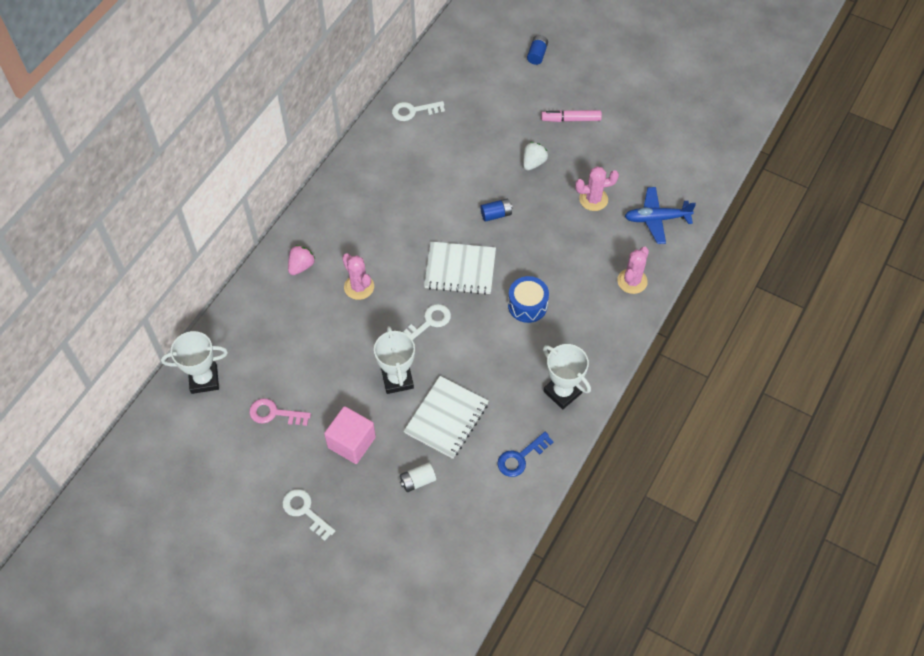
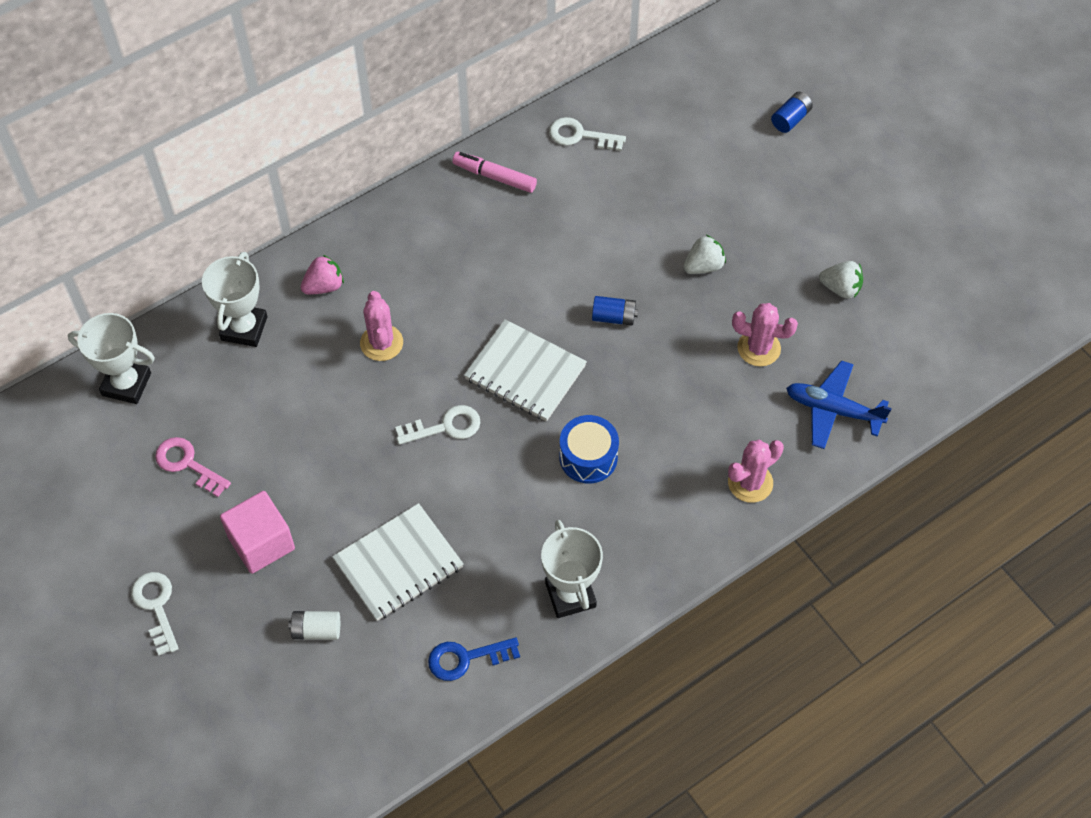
camera: 25 degrees right, 0 degrees up
(397, 379) = (364, 485): white trophy -> white trophy (244, 328)
(571, 119) = (788, 226): pink marker -> pink marker (494, 177)
(622, 145) = (840, 288): none -> white strawberry

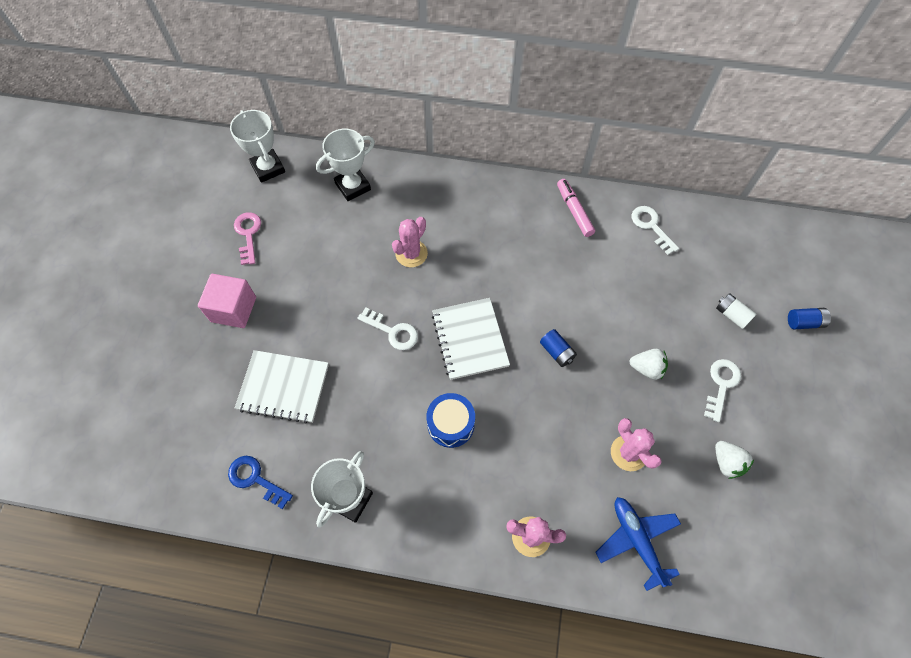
camera: 45 degrees right, 5 degrees up
(156, 606) = (151, 296): white key -> white key (721, 385)
(316, 630) = (204, 384): white battery -> white battery (731, 315)
(324, 286) = (416, 197): pink strawberry -> none

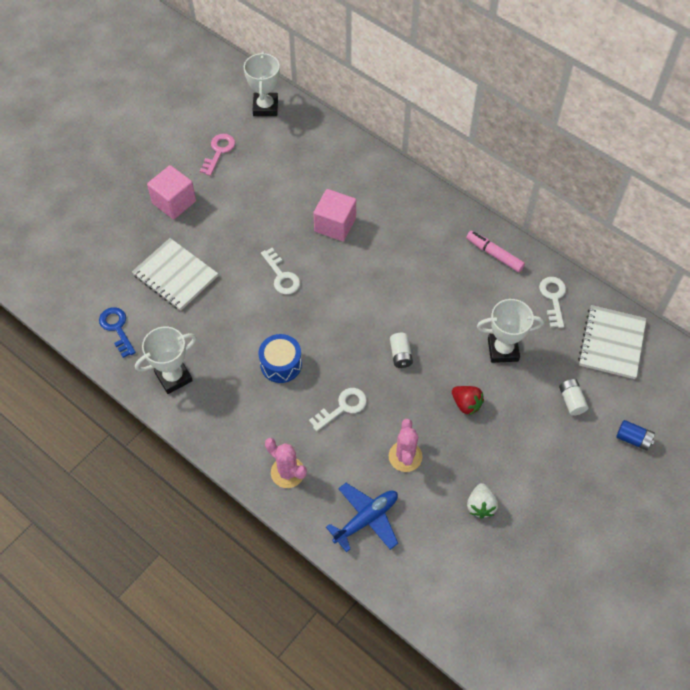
camera: 30 degrees right, 5 degrees down
(353, 186) = (323, 151): white trophy -> white trophy (503, 350)
(411, 254) = (335, 225): pink cactus -> pink cube
(470, 339) = (337, 311): white notebook -> white notebook (611, 343)
(557, 352) = (400, 355): blue battery -> white battery
(574, 211) = (494, 254): pink marker -> pink marker turned 60 degrees counterclockwise
(637, 540) = (366, 519): blue plane -> blue plane turned 45 degrees clockwise
(647, 368) = (466, 404): white strawberry -> red strawberry
(721, 385) = (520, 448): white key -> white key (342, 407)

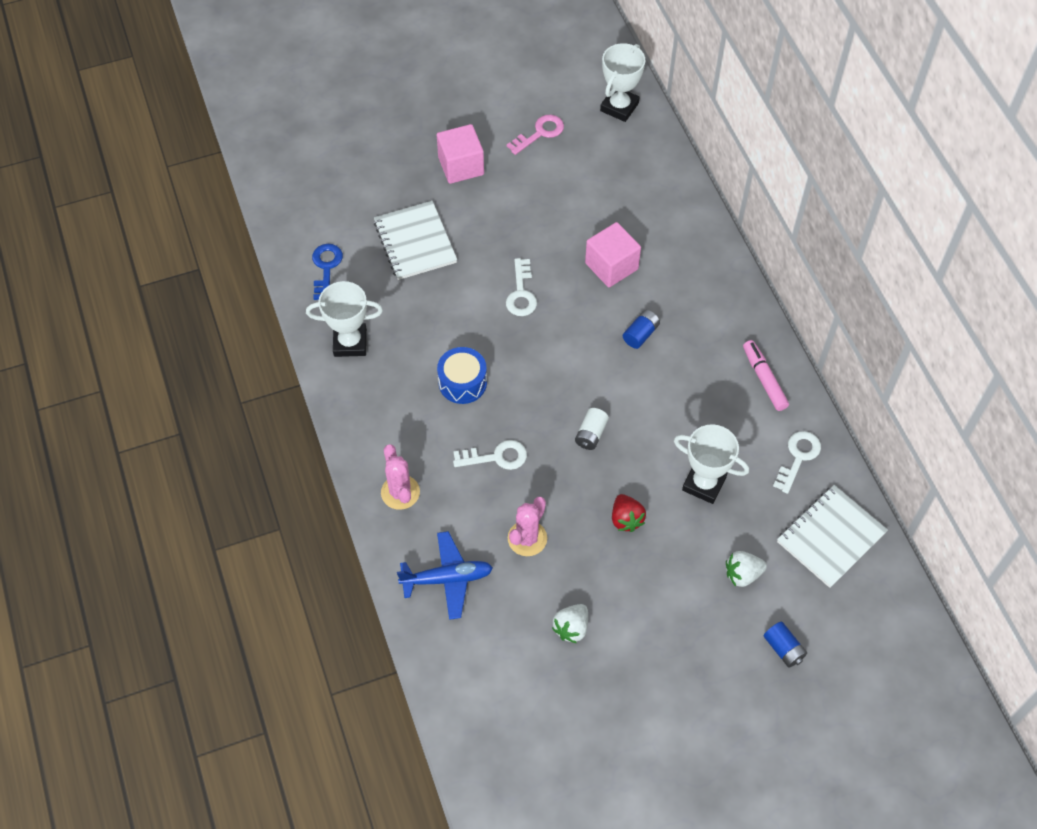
camera: 30 degrees right, 0 degrees up
(388, 264) = (640, 334): none -> blue battery
(571, 401) = (742, 574): white battery -> white strawberry

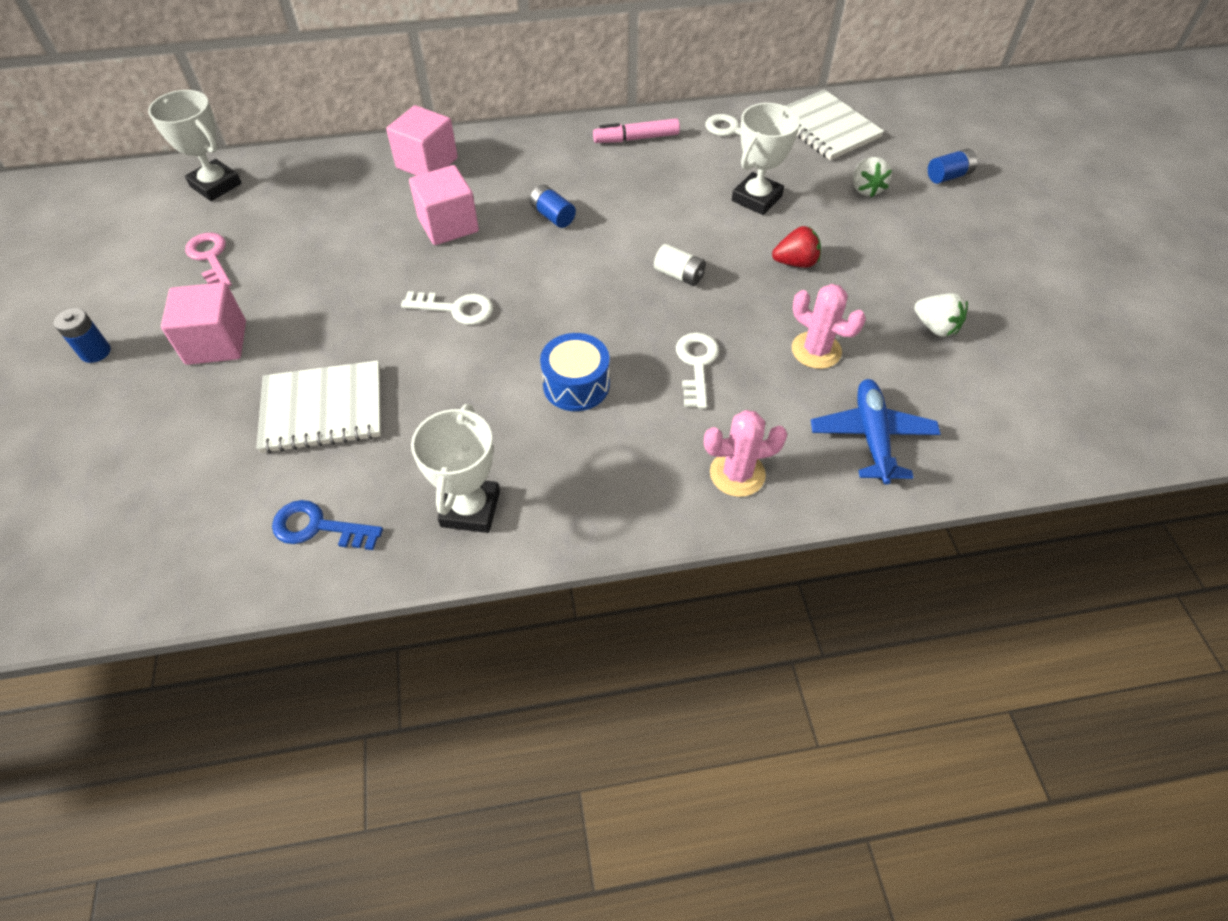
camera: 80 degrees left, 5 degrees down
(440, 107) = (95, 352): none -> blue battery
(684, 233) = (427, 163): none -> pink cube

